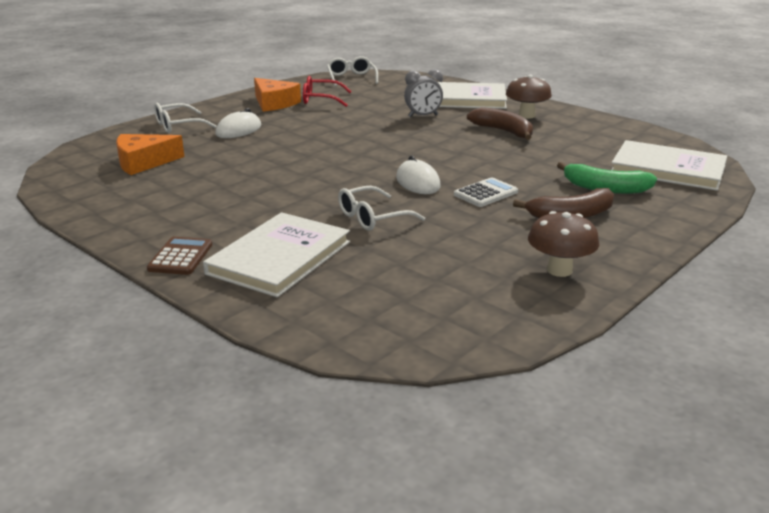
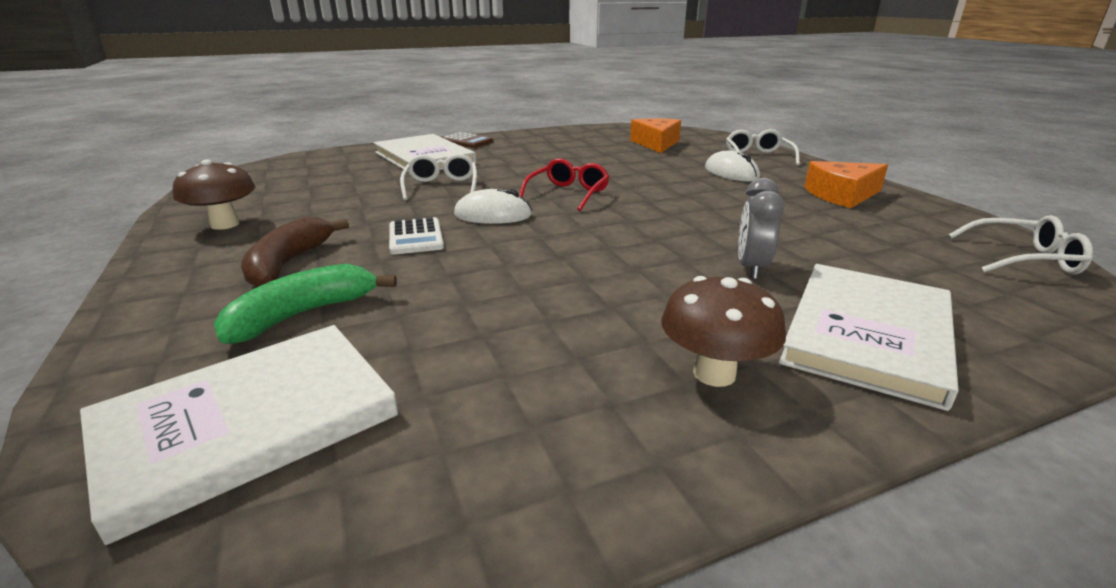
camera: 115 degrees right, 0 degrees up
(321, 99) = (863, 220): red glasses -> red glasses (567, 194)
(503, 131) = (626, 314): brown banana -> none

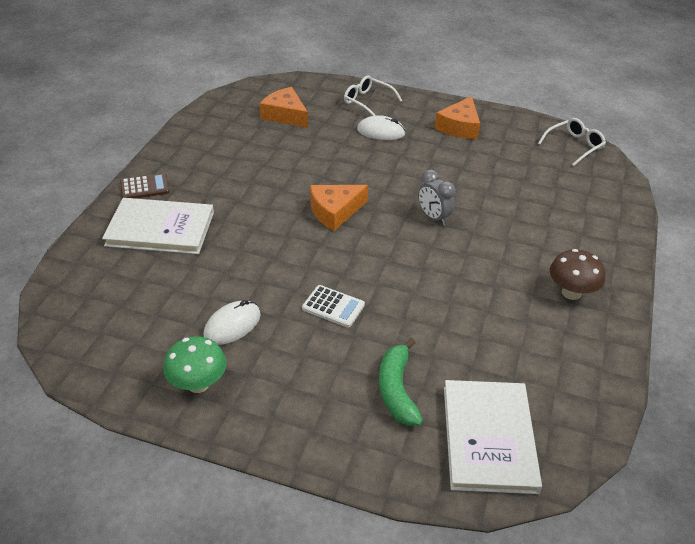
camera: 50 degrees left, 15 degrees up
(225, 224) = (198, 384): brown mushroom -> green mushroom
(288, 263) = (315, 374): brown banana -> none
(441, 187) = (248, 254): white glasses -> none
(493, 215) = (333, 259): white mouse -> white mouse (232, 325)
(567, 194) = (335, 211): red glasses -> orange cheese
(751, 268) = (504, 220): grey clock -> grey clock (433, 217)
(867, 334) = (583, 235): white book -> none

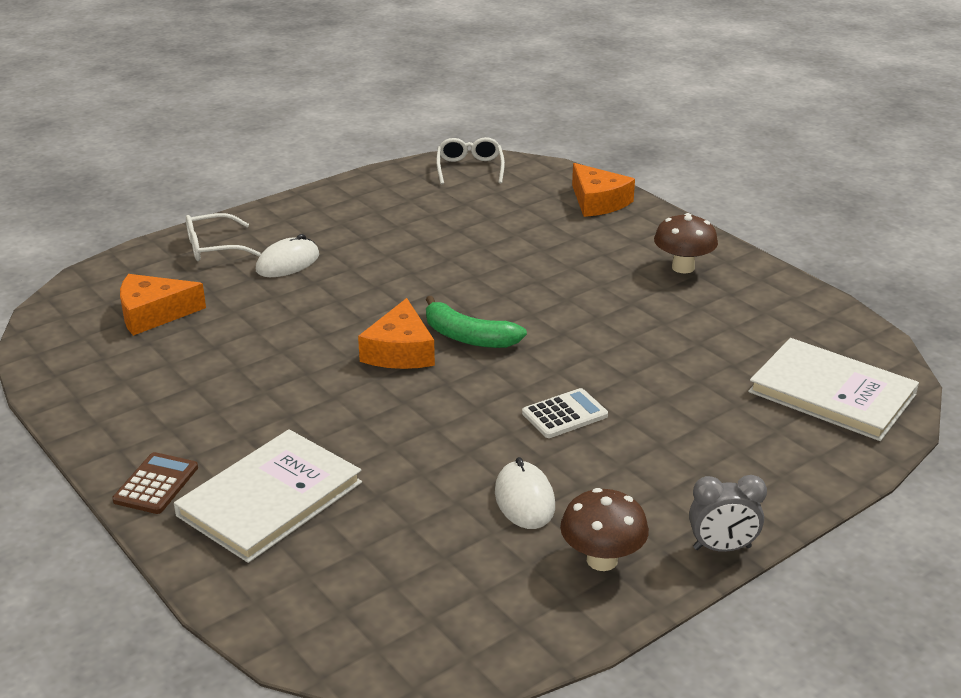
camera: 55 degrees left, 10 degrees down
(198, 384) = (602, 560): green mushroom -> brown mushroom
(397, 390) = (727, 421): green banana -> green banana (468, 337)
(433, 217) = (487, 293): grey clock -> grey clock (722, 548)
(459, 127) = (349, 213): orange cheese -> orange cheese (598, 202)

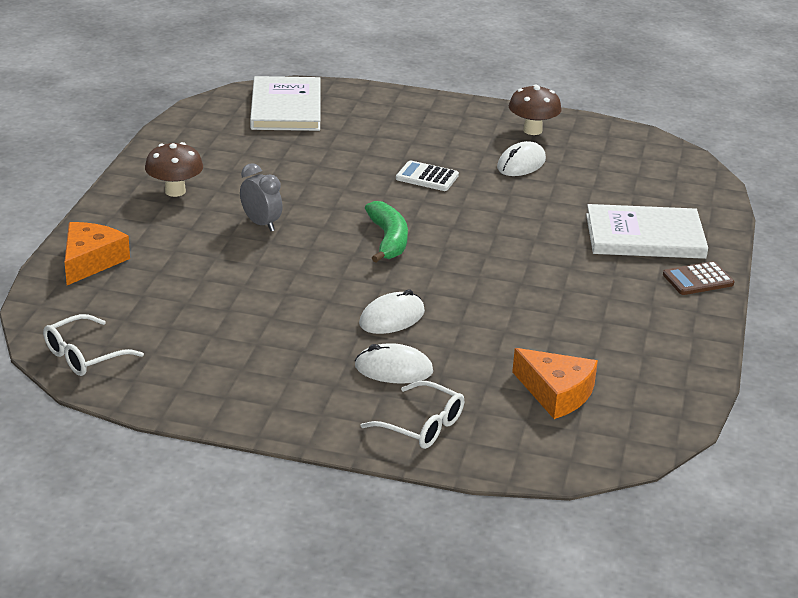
camera: 130 degrees left, 0 degrees up
(350, 288) = (392, 318): none -> white mouse
(400, 351) = (443, 258): orange cheese -> none
(722, 548) = (475, 105): grey clock -> grey clock (261, 224)

